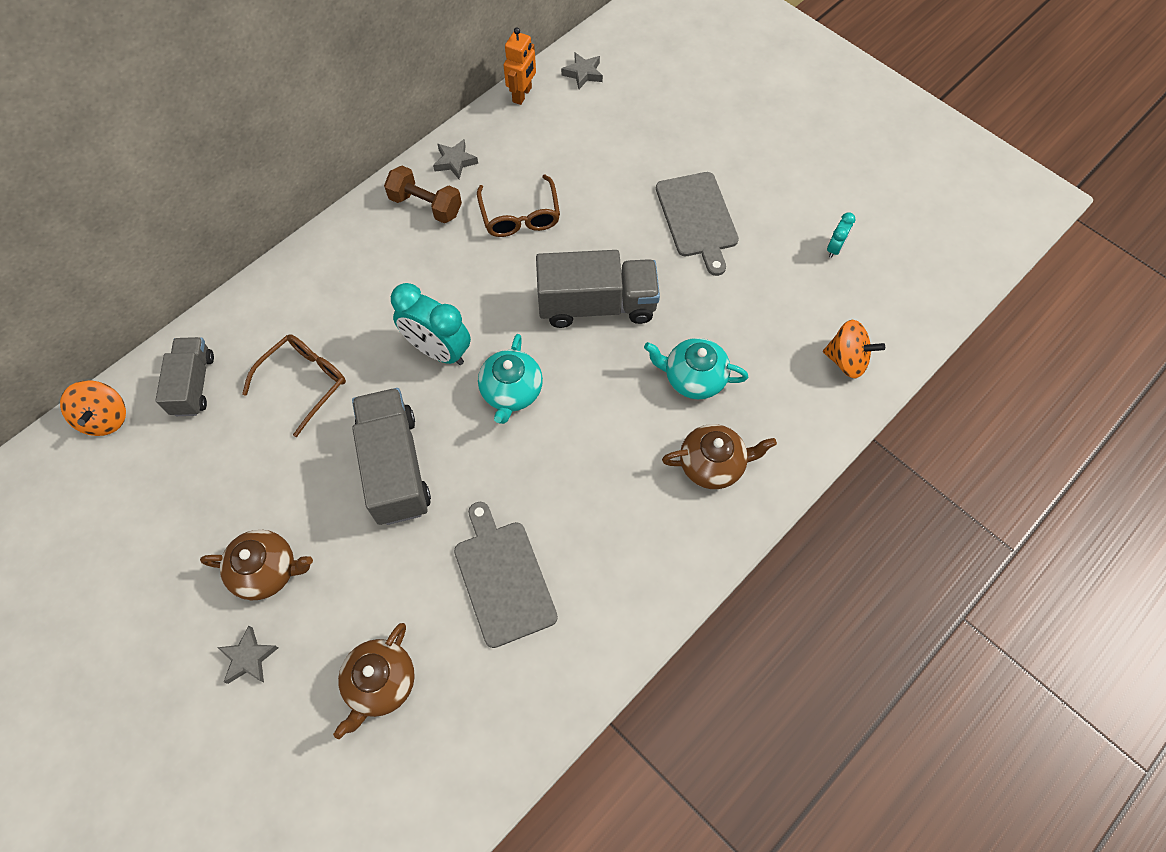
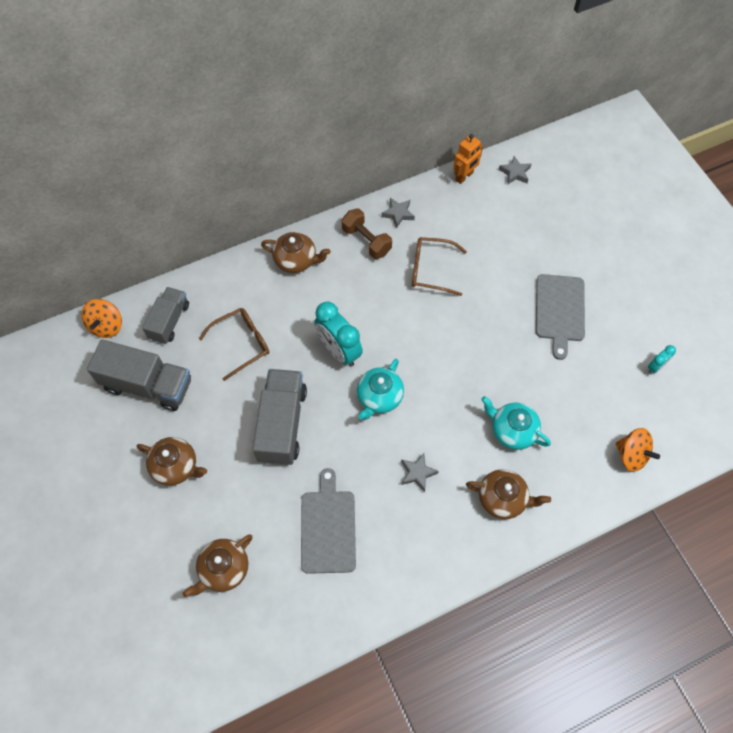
camera: 20 degrees right, 0 degrees up
(249, 658) = (146, 521): grey star -> grey star (417, 473)
(342, 256) = (296, 260): none -> brown teapot
(520, 216) = (430, 269): brown glasses -> brown glasses turned 90 degrees clockwise
(596, 305) = (462, 353): grey truck -> grey truck (148, 385)

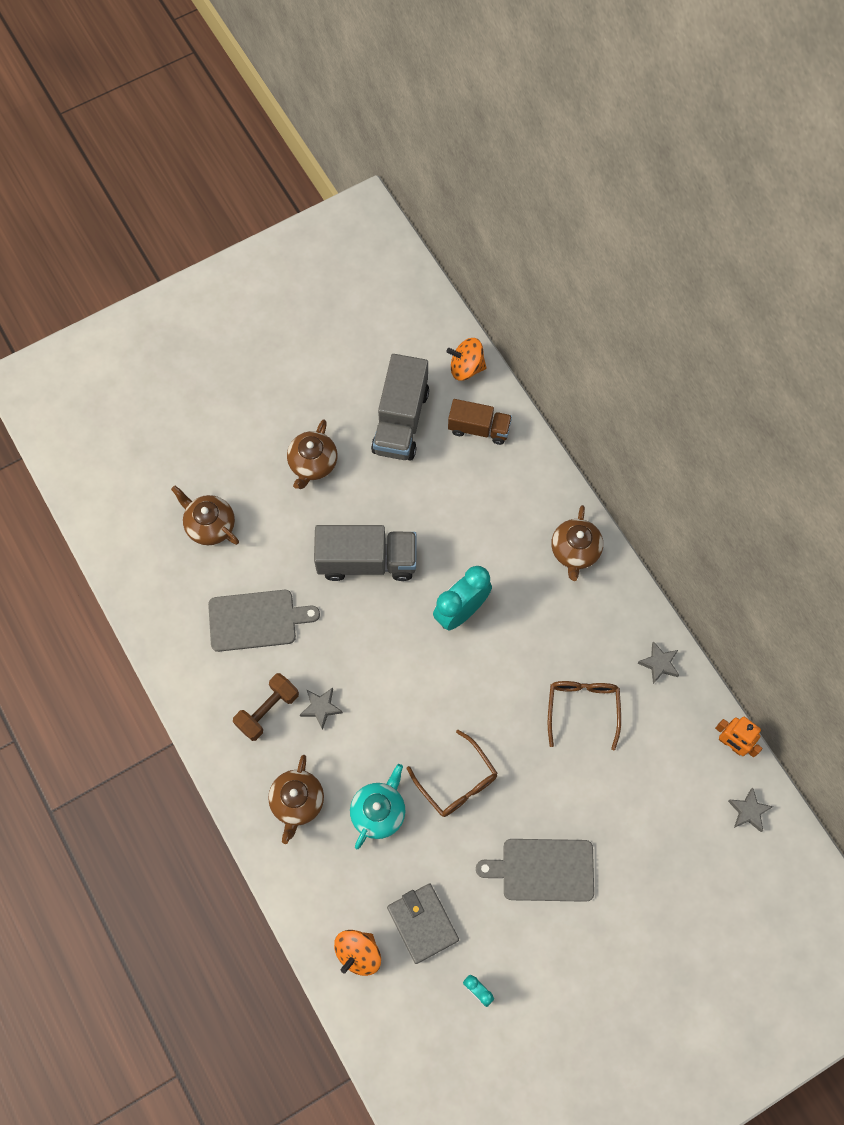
camera: 85 degrees right, 5 degrees up
(169, 321) = (479, 428): grey truck -> brown truck
(242, 343) = (459, 507): brown glasses -> brown glasses (457, 782)
(366, 241) = (613, 629): brown dumbbell -> brown dumbbell (267, 710)
(379, 397) = (407, 660): turquoise teapot -> none
(605, 403) = (422, 923): none -> grey wallet

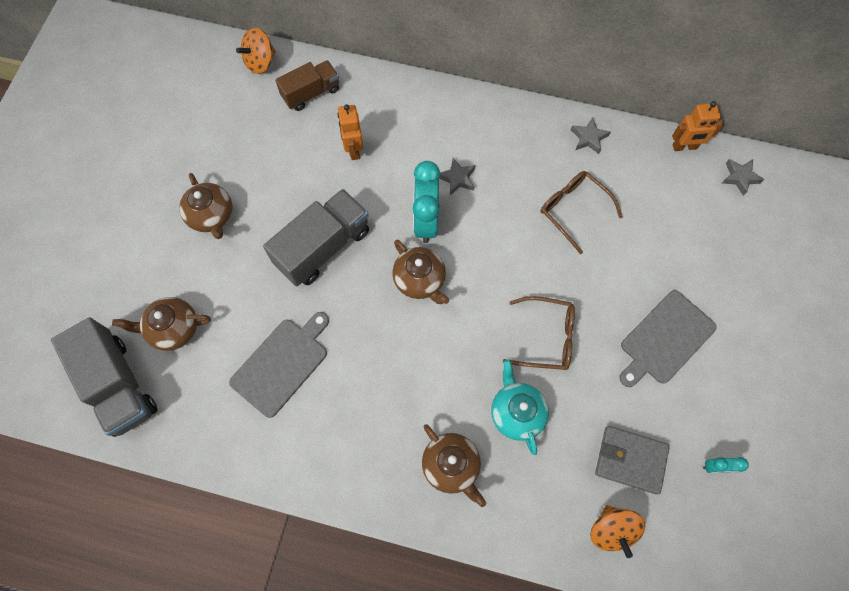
camera: 45 degrees left, 0 degrees up
(267, 710) = (359, 421): brown dumbbell -> none
(321, 708) = (397, 380): grey star -> grey star (457, 178)
(401, 421) = (249, 133): grey truck -> grey truck (118, 385)
(465, 505) = (354, 149): none -> orange robot
(575, 551) = (460, 116): brown teapot -> brown teapot (420, 280)

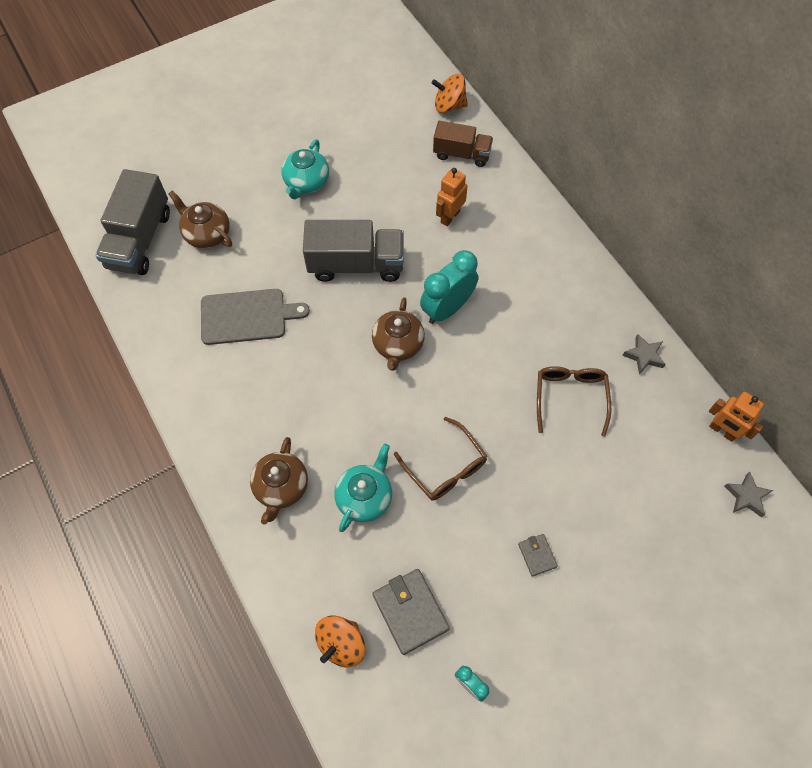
camera: 45 degrees right, 5 degrees down
(212, 216) = (306, 182): brown teapot -> turquoise teapot
(457, 178) = (504, 298): grey star -> none
(665, 339) = (537, 555): grey cutting board -> grey wallet

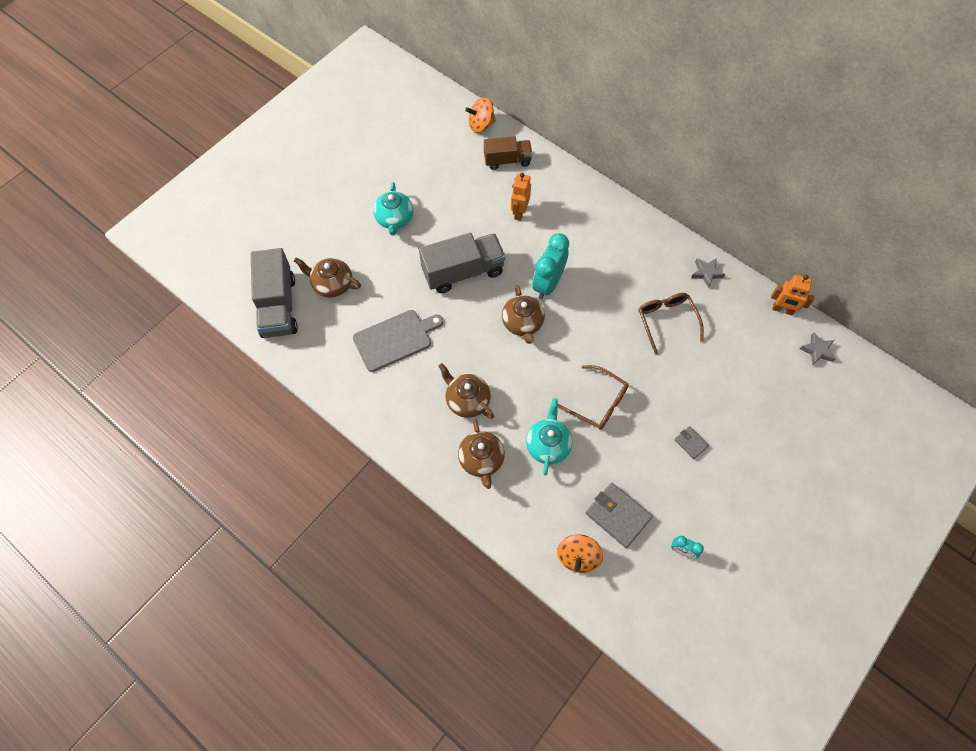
camera: 20 degrees left, 0 degrees up
(295, 412) = (467, 400): none -> brown teapot

